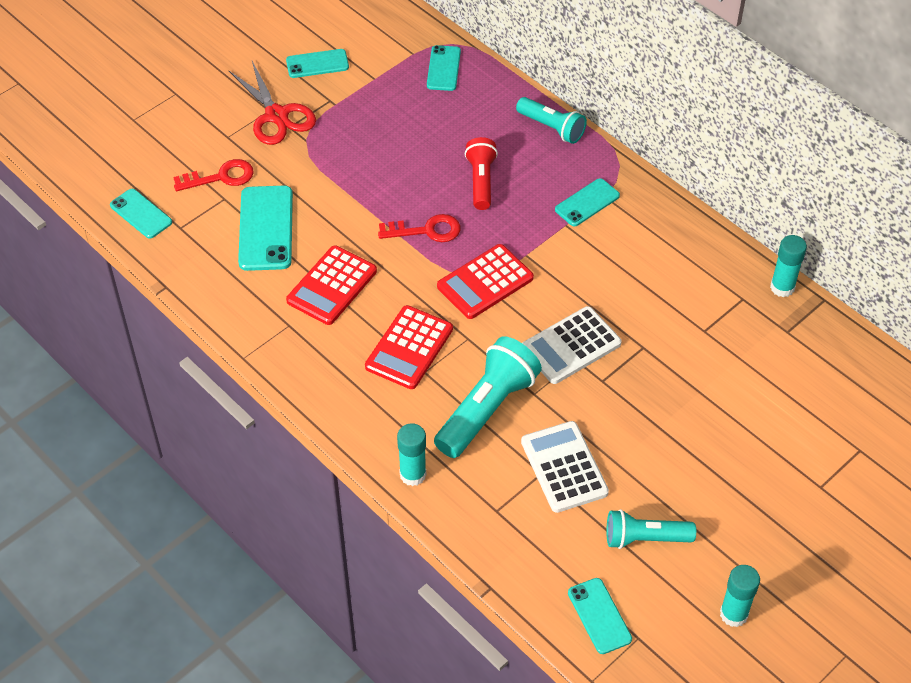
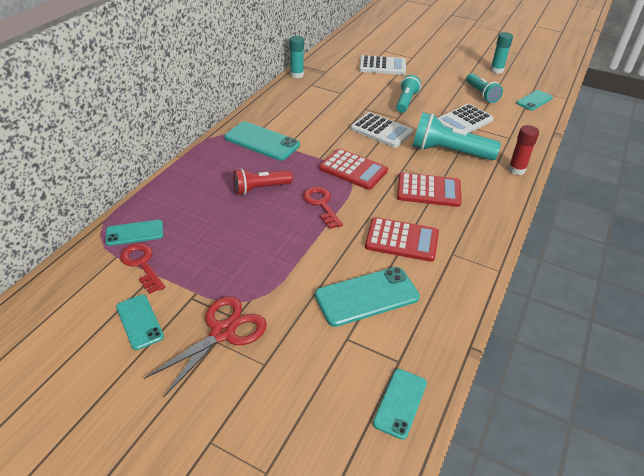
camera: 110 degrees left, 10 degrees down
(220, 177) = (321, 351): red key -> red key (142, 265)
(413, 474) = (516, 170): turquoise glue stick -> red glue stick
(551, 128) = (194, 166): turquoise flashlight -> turquoise flashlight (406, 101)
(587, 203) = (262, 141): turquoise phone -> turquoise phone, size x1.62
(790, 423) = (382, 66): none -> white calculator

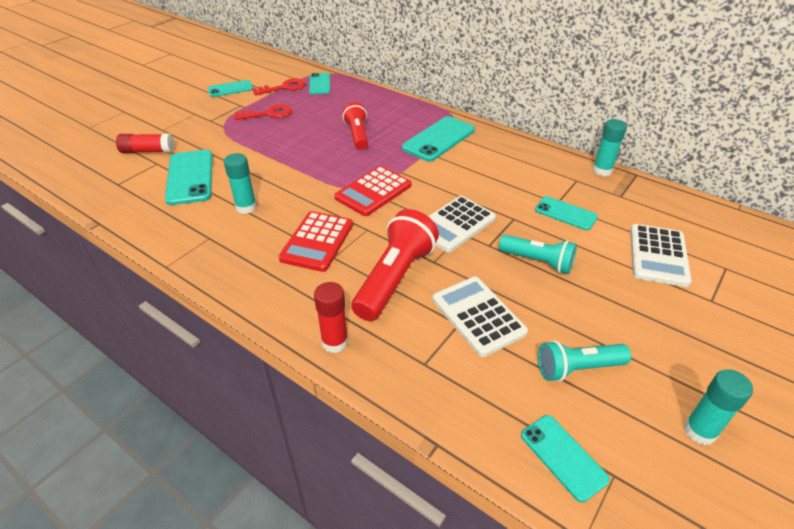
camera: 100 degrees right, 0 degrees up
(223, 332) = (200, 115): red scissors -> none
(321, 205) = (320, 166): red key -> red key (268, 114)
(322, 358) = (148, 151): none -> red glue stick
(400, 403) = (85, 179): turquoise phone -> turquoise phone (565, 213)
(401, 240) = (246, 207): red calculator -> turquoise glue stick
(449, 152) = (394, 278): turquoise flashlight -> red flashlight

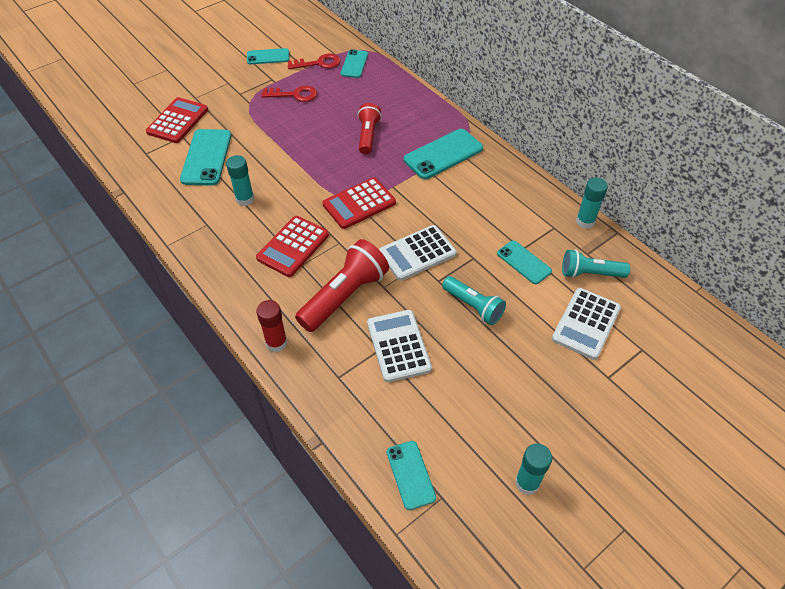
camera: 15 degrees right, 10 degrees up
(148, 151) = (177, 121): red glue stick -> red calculator
(577, 368) = (457, 410): turquoise flashlight -> turquoise flashlight (590, 273)

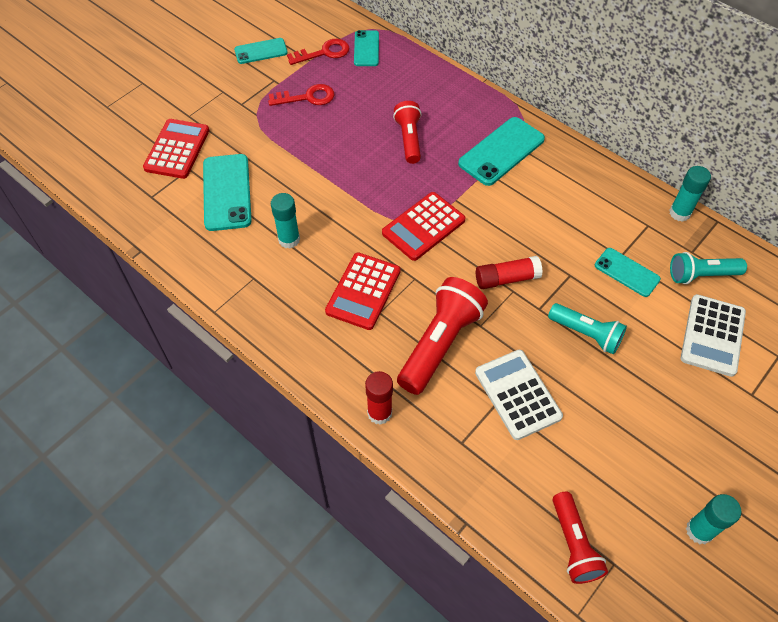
camera: 10 degrees left, 5 degrees up
(410, 475) = (573, 544): turquoise phone -> red flashlight
(417, 253) = (506, 279): white calculator -> red glue stick

